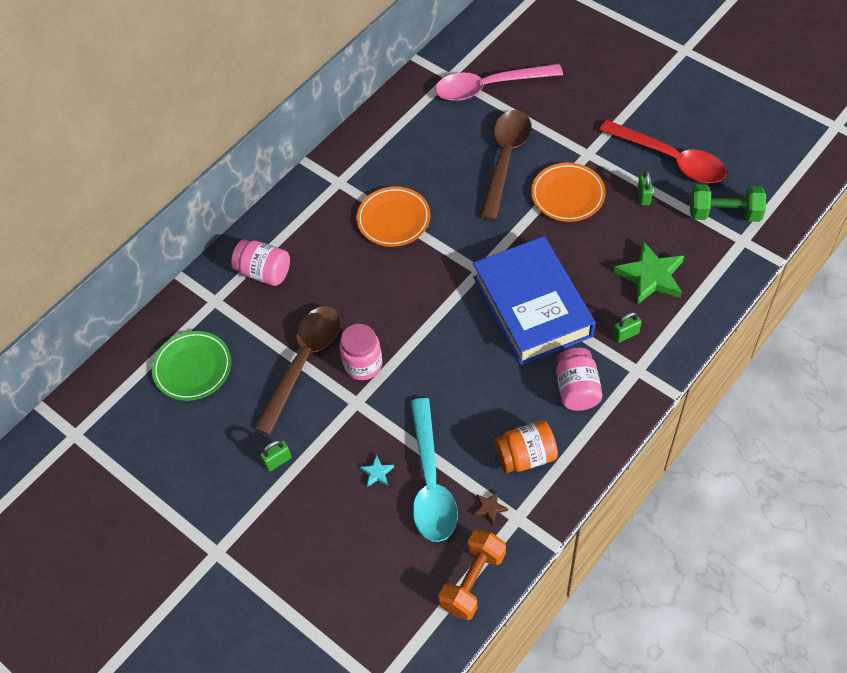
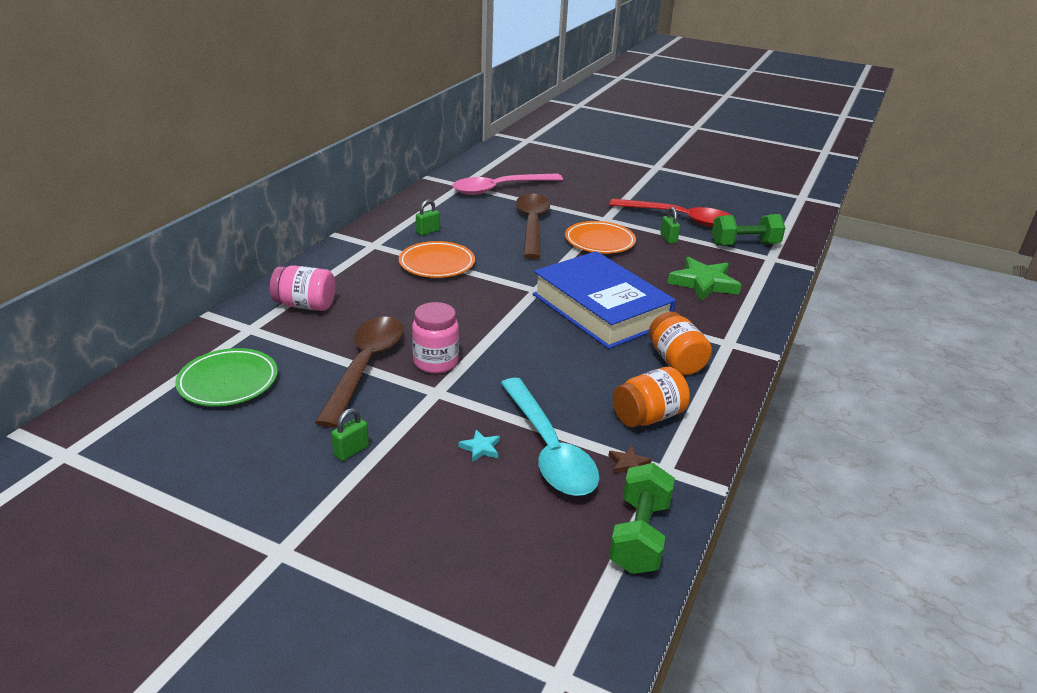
camera: 20 degrees left, 25 degrees down
(473, 581) = (639, 536): orange dumbbell -> green dumbbell
(577, 389) = (675, 361): pink jar -> orange jar
(625, 334) = (702, 320): green padlock -> green padlock (428, 231)

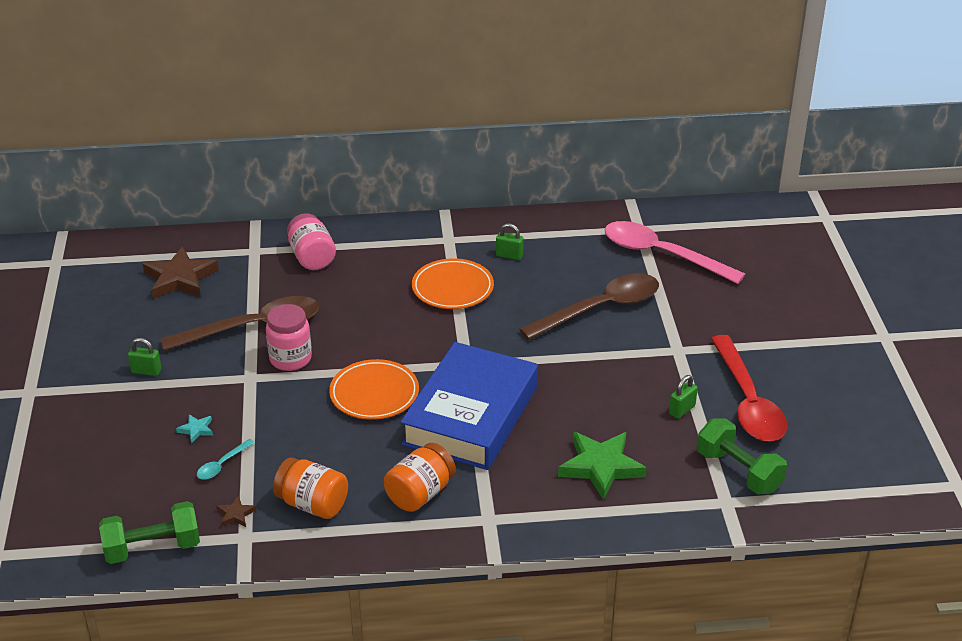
camera: 60 degrees right, 5 degrees up
(228, 382) = (180, 278): green plate -> brown star
(549, 449) = (222, 465): turquoise spoon -> turquoise spoon, size x0.41
(599, 241) = (616, 365): orange plate -> orange plate (374, 394)

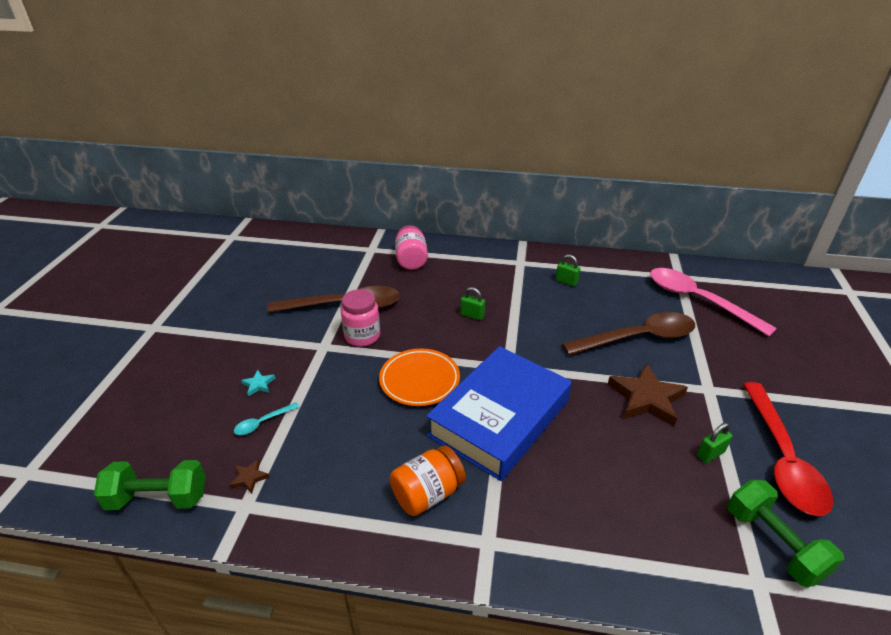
camera: 15 degrees right, 0 degrees up
(146, 371) = (247, 326): green padlock -> green padlock (472, 315)
(180, 278) = (309, 260): brown star -> brown star (646, 398)
(312, 504) = (322, 483): orange jar -> none
(452, 288) = (513, 300): orange plate -> none
(601, 467) = (618, 503): green star -> none

